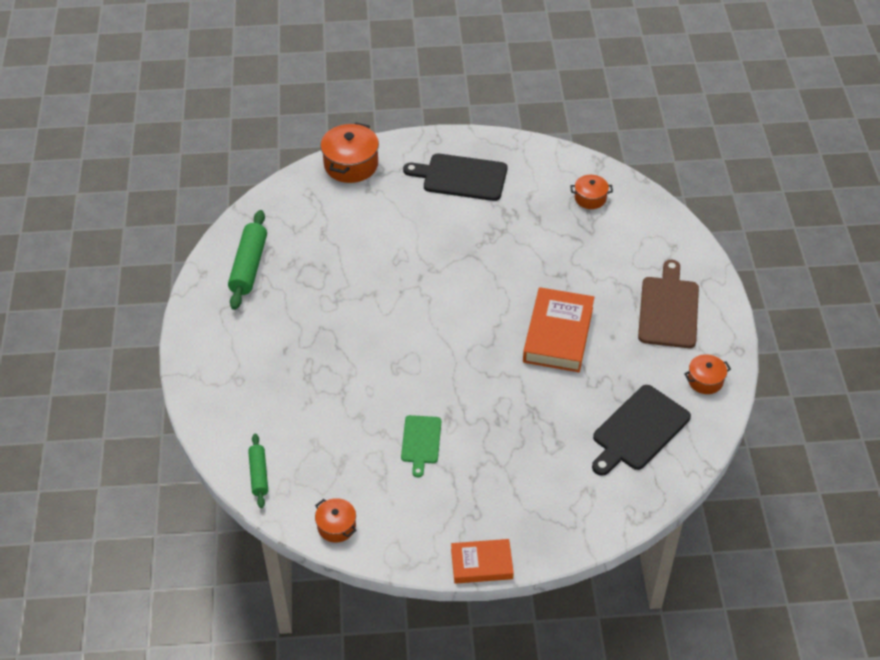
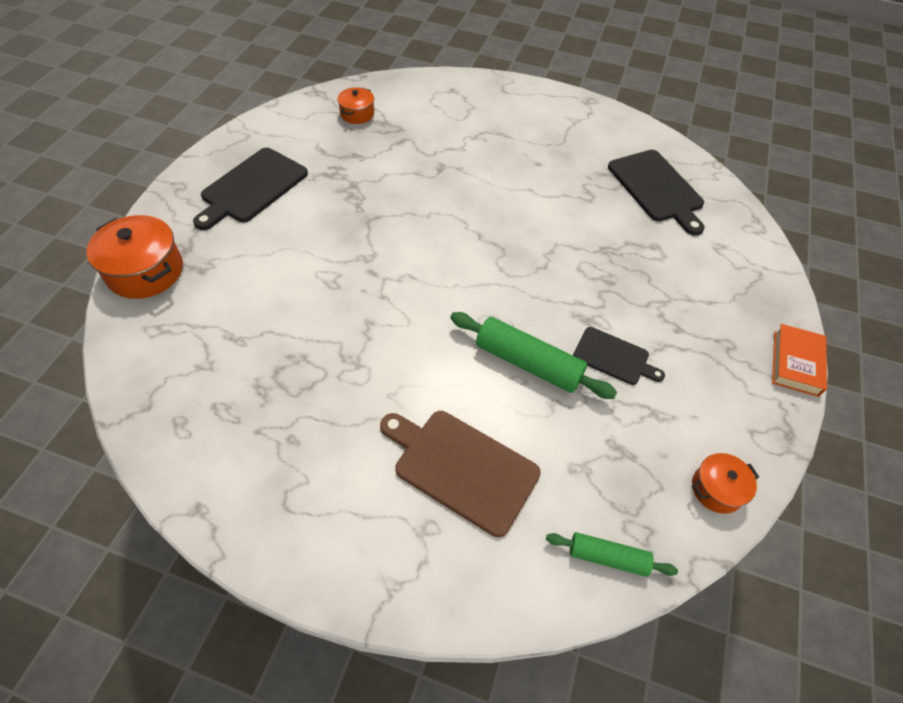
camera: 70 degrees left, 5 degrees up
(249, 266) = (230, 443): green rolling pin -> green rolling pin (528, 363)
(421, 442) = (614, 357): green cutting board -> black cutting board
(558, 335) = (516, 197): orange book -> none
(668, 309) = (524, 119): brown cutting board -> brown cutting board (461, 468)
(705, 380) = (616, 130): orange pot -> none

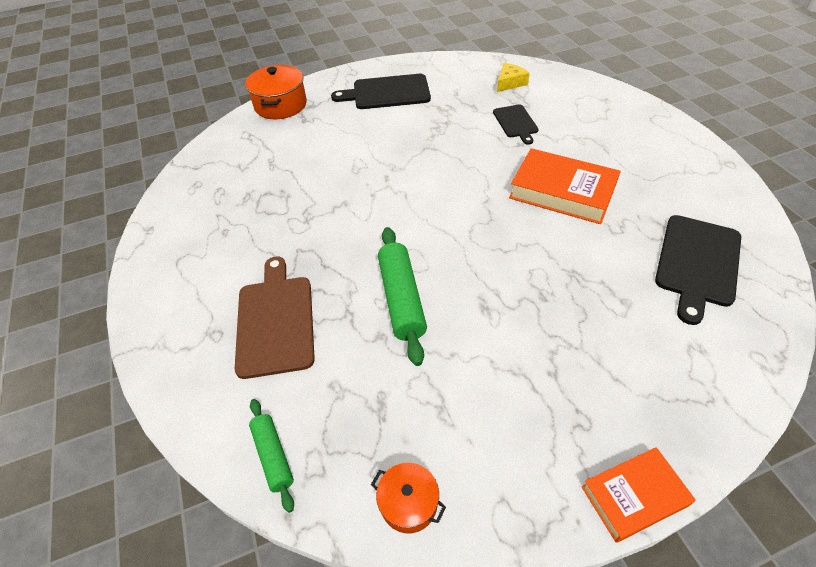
camera: 55 degrees right, 5 degrees down
(357, 114) = (510, 83): orange pot -> yellow cheese
(521, 191) = (562, 192): none -> orange book
(614, 357) = (467, 346): black cutting board -> black cutting board (516, 122)

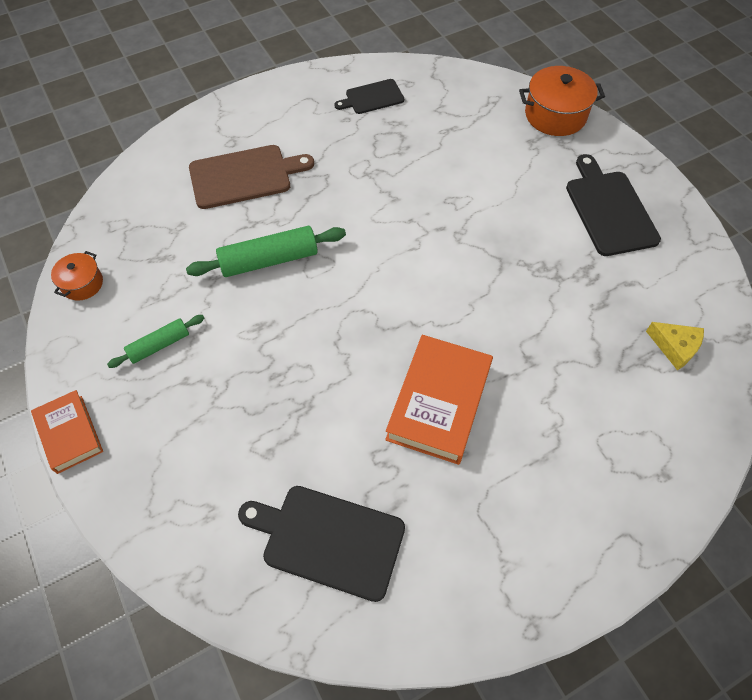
camera: 80 degrees right, 10 degrees up
(273, 456) = (125, 200): green rolling pin -> green rolling pin (159, 345)
(516, 122) = (575, 354): black cutting board -> black cutting board (372, 97)

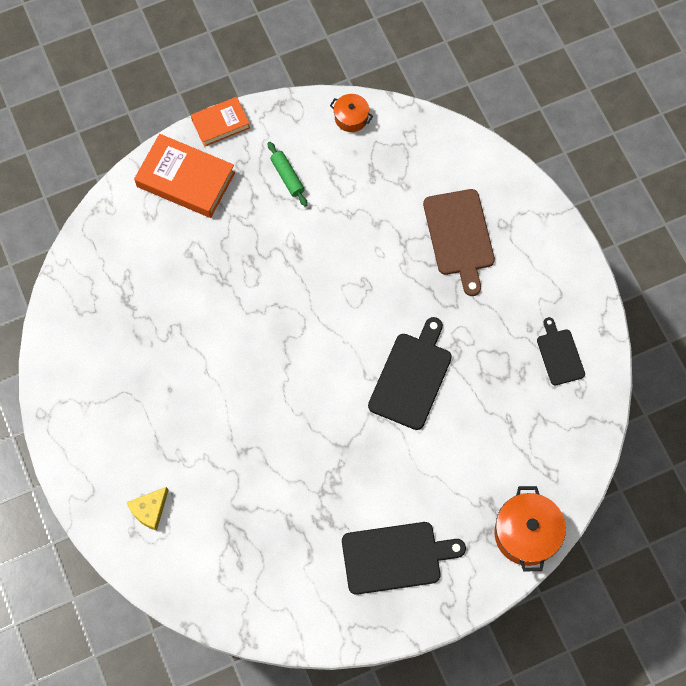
camera: 95 degrees right, 10 degrees up
(269, 260) = (362, 256): green rolling pin -> none
(328, 540) = (120, 291): black cutting board -> black cutting board (411, 377)
(438, 402) = (213, 376): orange book -> orange book (186, 179)
(675, 347) = (241, 574): yellow cheese -> yellow cheese (149, 510)

